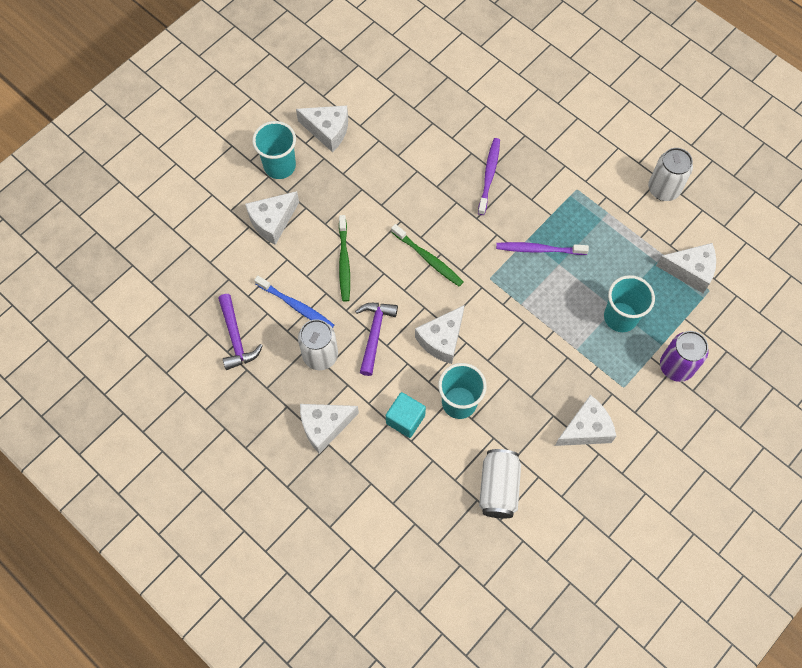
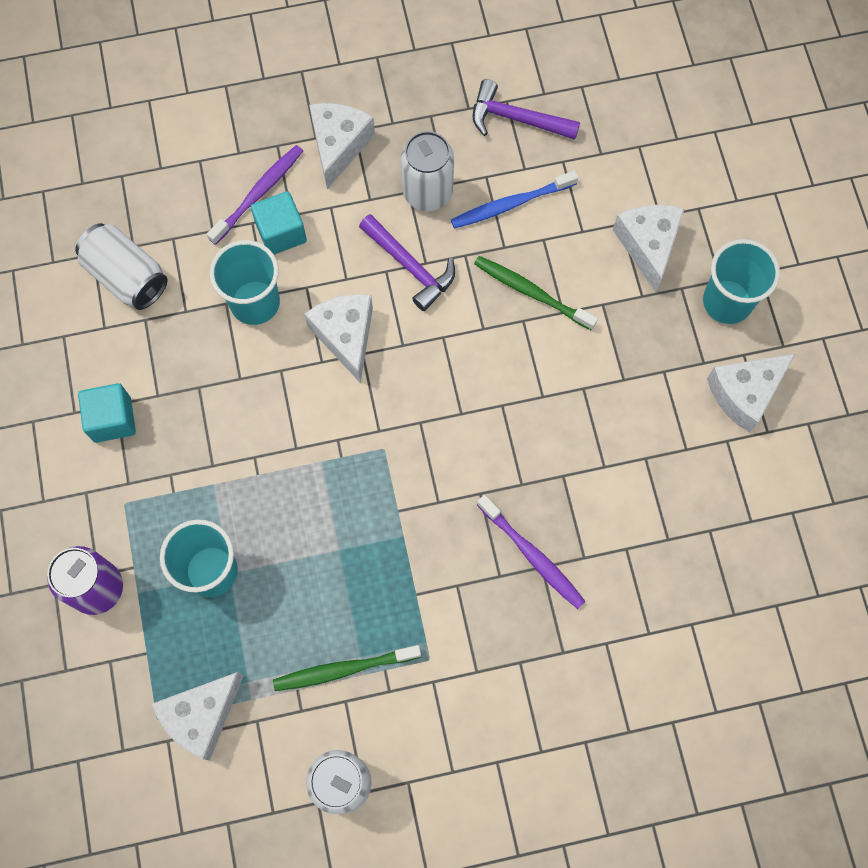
camera: 125 degrees right, 5 degrees up
(428, 259) = (464, 393): green toothbrush -> green toothbrush (343, 669)
(538, 249) = (378, 539): purple toothbrush -> purple toothbrush (259, 193)
(586, 429) = (112, 419): white cheese -> turquoise cube

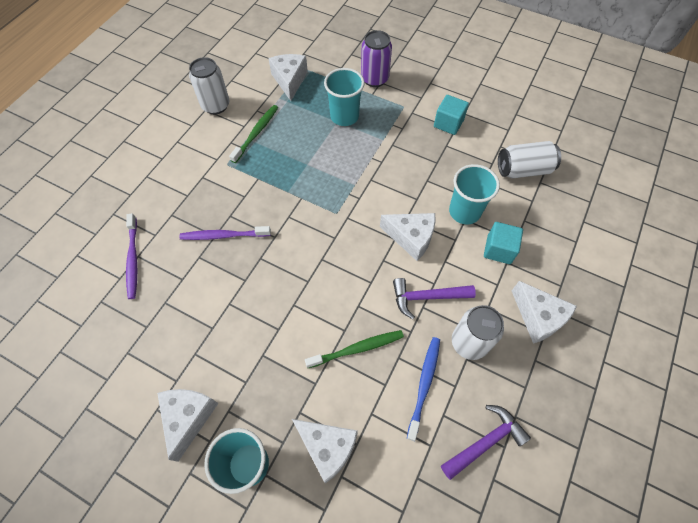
camera: 130 degrees right, 10 degrees down
(259, 193) = (533, 255): purple toothbrush -> purple toothbrush (133, 259)

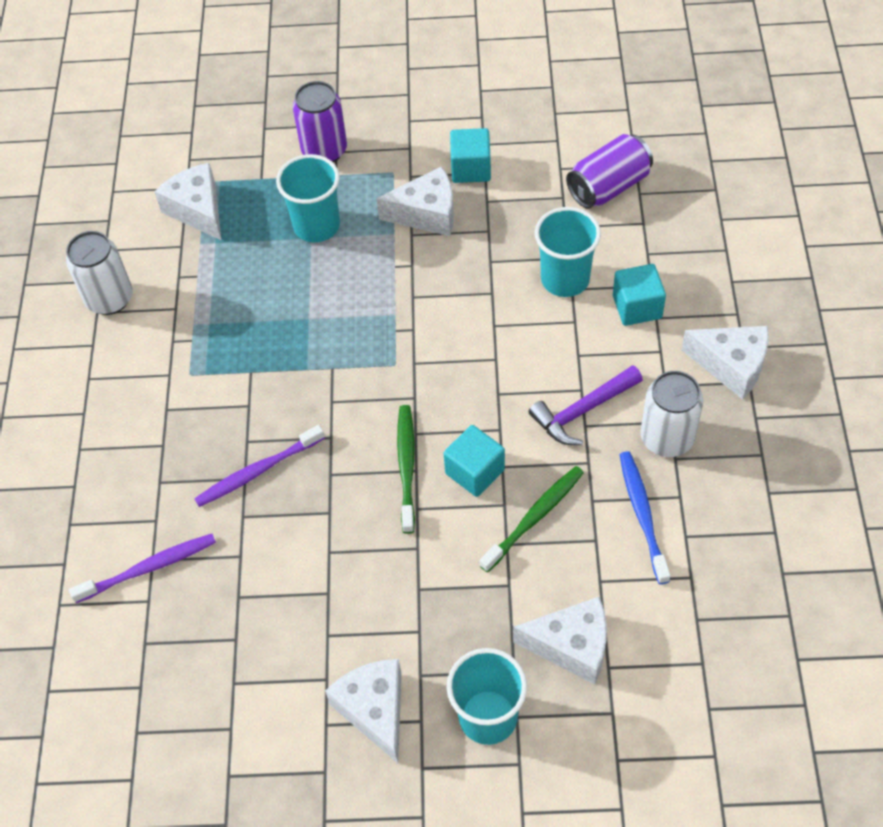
camera: 25 degrees left, 5 degrees down
(133, 259) = (149, 568): purple toothbrush -> purple toothbrush turned 75 degrees counterclockwise
(256, 133) = (202, 309): green toothbrush -> green toothbrush (406, 466)
(340, 300) = (475, 471): none -> turquoise cube
(411, 238) = (516, 347): white cheese -> white cheese (426, 214)
(485, 442) = (750, 538): purple hammer -> none
(523, 170) = (608, 187): white can -> purple can

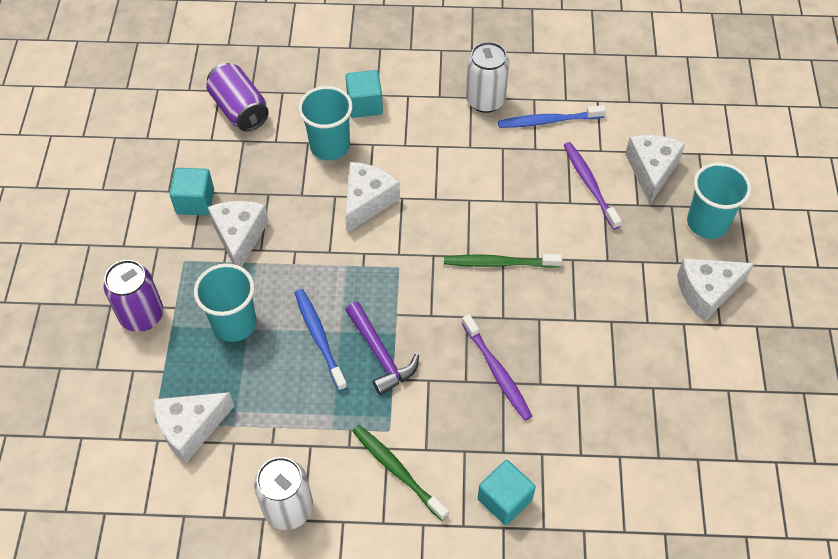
camera: 90 degrees left, 0 degrees up
(149, 568) = (589, 456): purple toothbrush -> purple toothbrush (589, 184)
(301, 300) = (319, 337): none -> blue toothbrush
(475, 471) = (506, 218): turquoise cube -> turquoise cube (504, 499)
(535, 517) = (548, 183): green toothbrush -> green toothbrush (397, 470)
(582, 411) = (457, 147): purple hammer -> purple hammer (380, 354)
(731, 366) = (426, 57): white cheese -> white cheese (367, 201)

